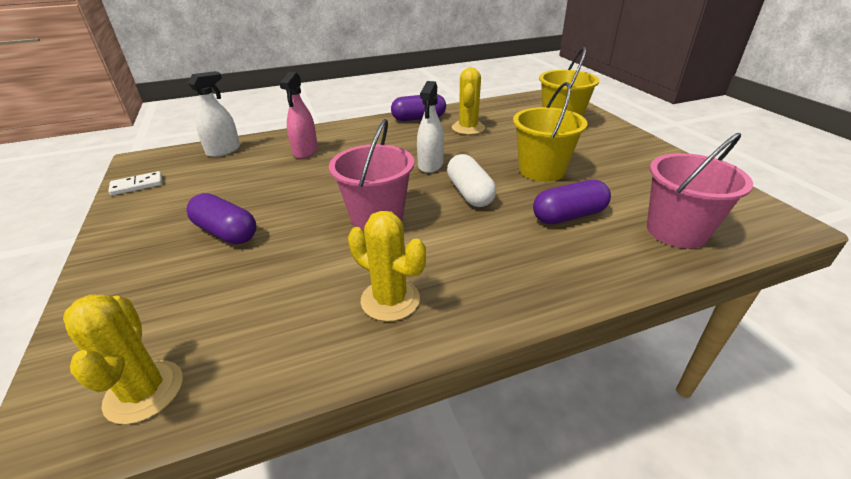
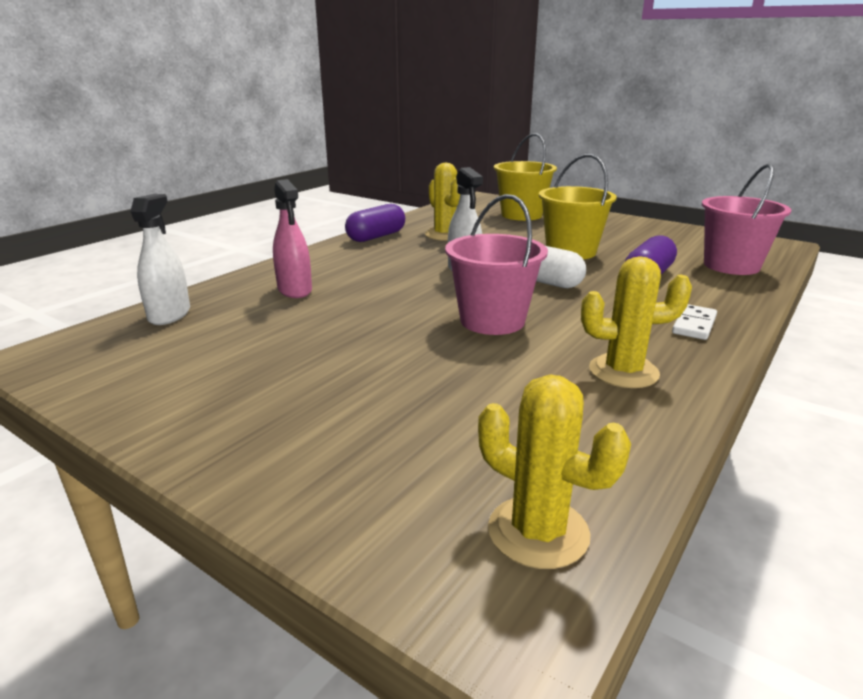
camera: 35 degrees left, 10 degrees down
(137, 185) = (97, 381): white domino -> white domino (694, 325)
(226, 232) = (345, 382): purple capsule -> none

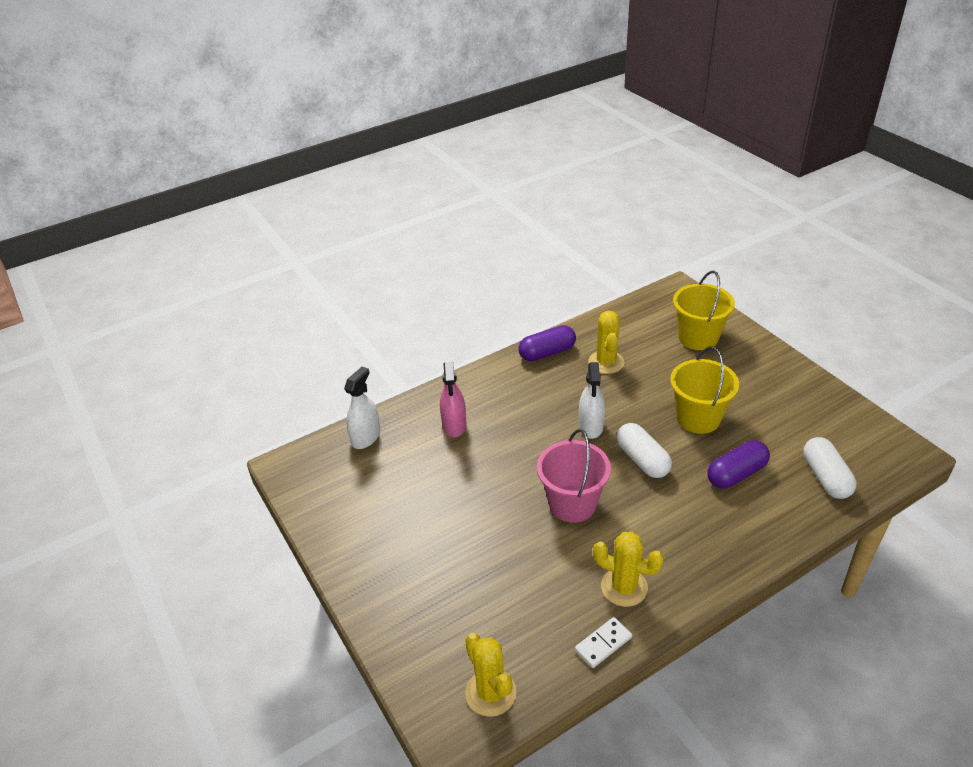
camera: 25 degrees right, 15 degrees up
(694, 325) = (717, 551): white domino -> white domino (603, 644)
(731, 266) = (825, 477): pink bucket -> white capsule

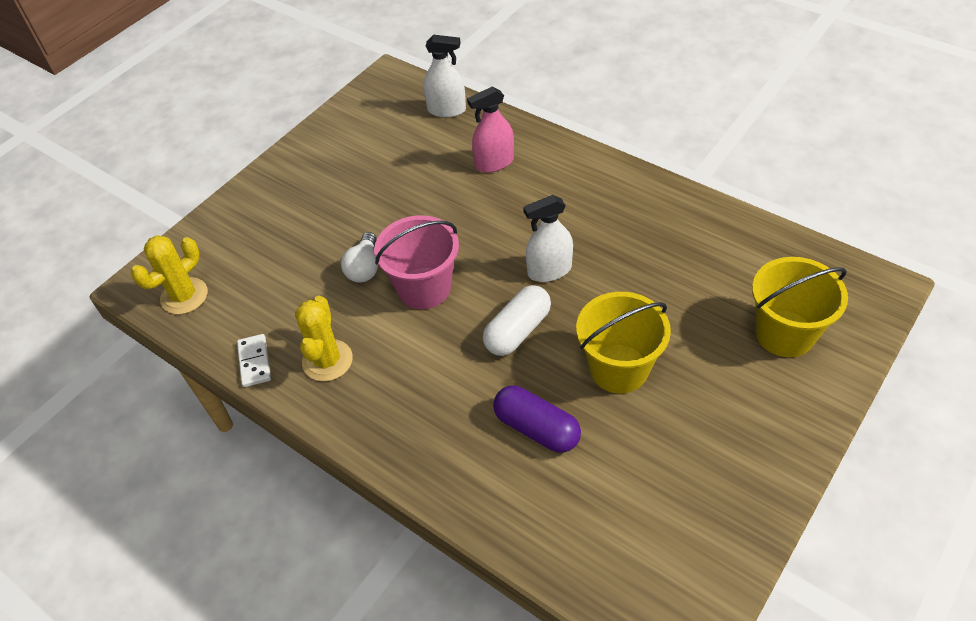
camera: 70 degrees right, 10 degrees up
(528, 538) = (364, 268): none -> white light bulb
(547, 352) = (655, 196): purple capsule -> none
(603, 644) = (254, 362): white domino -> white domino turned 45 degrees clockwise
(606, 362) = (671, 253): yellow cactus -> none
(825, 477) = (577, 531): white capsule -> none

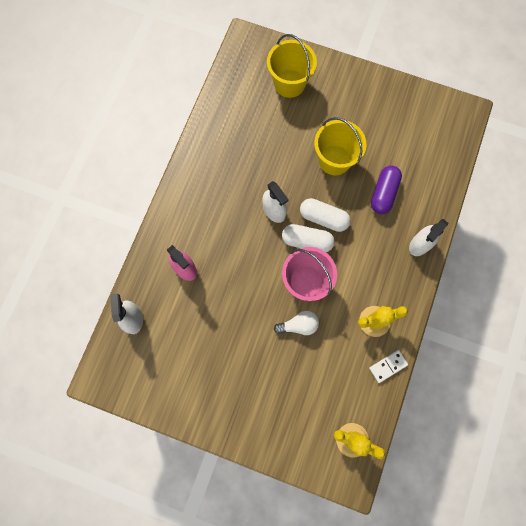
camera: 110 degrees left, 25 degrees up
(425, 461) = (420, 244): none -> white spray bottle
(486, 301) = (307, 241): none -> white capsule

